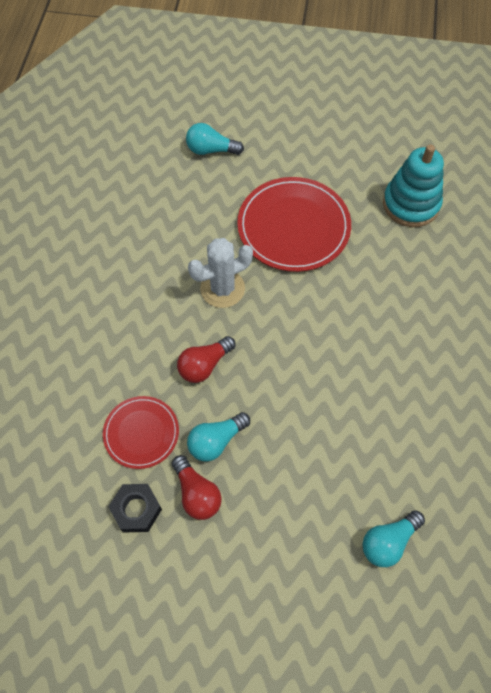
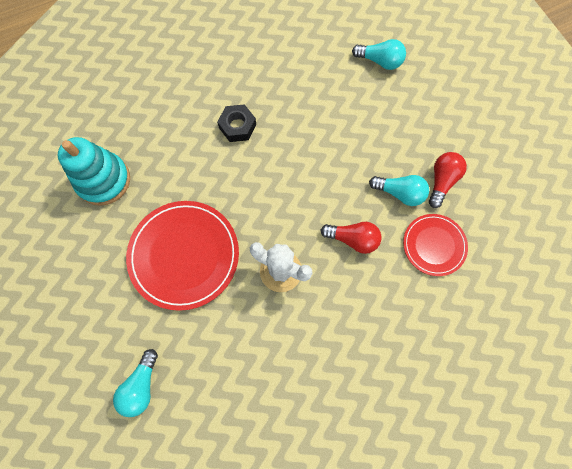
camera: 125 degrees left, 10 degrees up
(136, 509) = (482, 210): black nut -> black nut (237, 126)
(211, 150) = (141, 385): turquoise light bulb -> turquoise light bulb turned 45 degrees clockwise

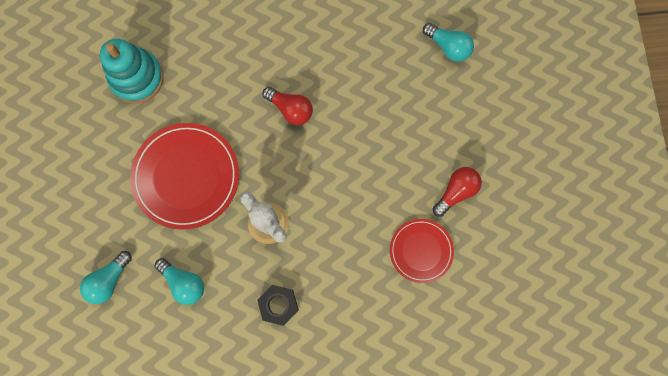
camera: 20 degrees right, 5 degrees up
(237, 126) = (281, 67): black nut -> black nut (278, 304)
(353, 239) = (347, 217): red light bulb -> red light bulb (290, 109)
(399, 193) = (410, 189): turquoise light bulb -> turquoise light bulb (184, 282)

